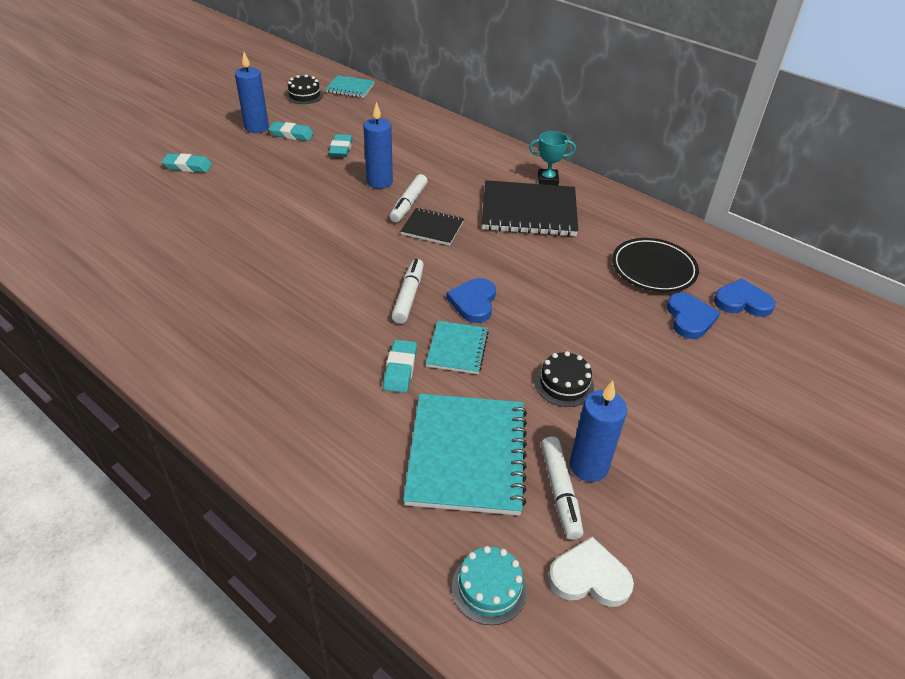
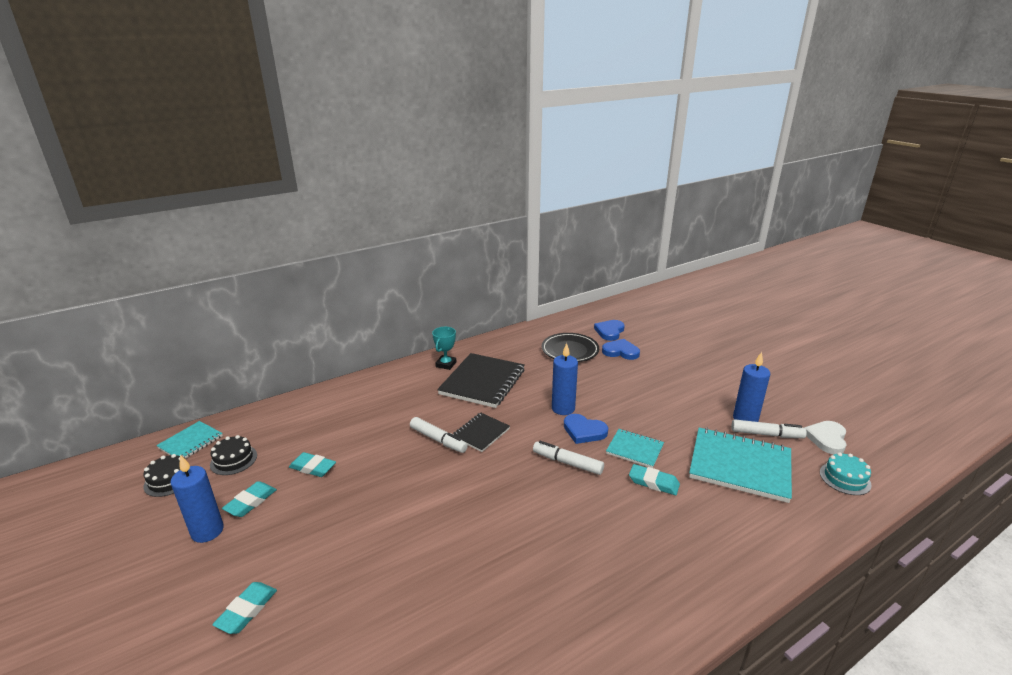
camera: 70 degrees left, 15 degrees down
(379, 182) = (392, 451): blue candle -> blue candle (563, 408)
(564, 384) = (675, 411): black cake -> black cake (233, 460)

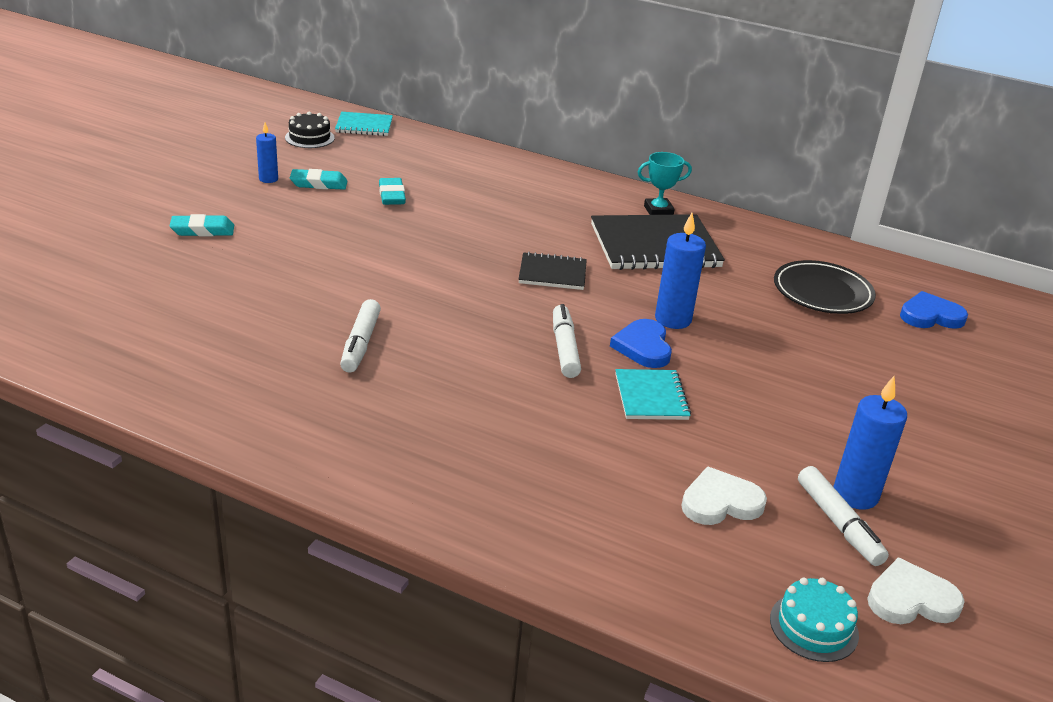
camera: 55 degrees right, 5 degrees up
(207, 531) = (268, 179): blue candle -> blue candle, size x0.60
(233, 460) = (362, 154): black cake -> none
(438, 440) = (509, 250): white marker -> white marker (360, 344)
(620, 352) = (885, 338): blue heart -> none
(653, 482) = (597, 425): turquoise eraser -> none
(740, 466) = (720, 502): turquoise notebook -> white heart

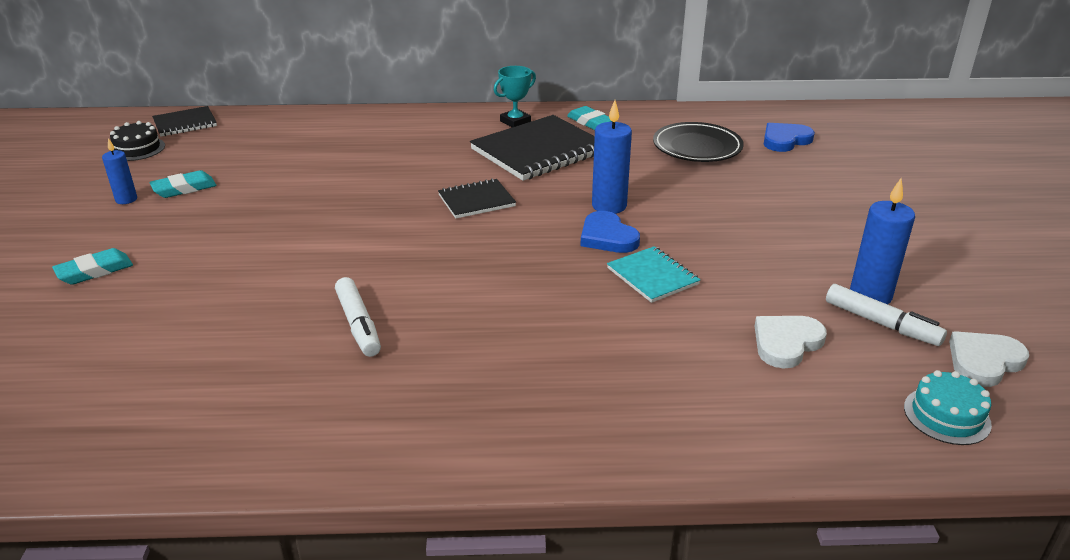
camera: 25 degrees left, 0 degrees up
(364, 126) = (185, 123): turquoise notebook -> black notebook
(392, 195) = (268, 178): turquoise eraser -> turquoise eraser (590, 122)
(564, 348) = (546, 261): white marker -> none

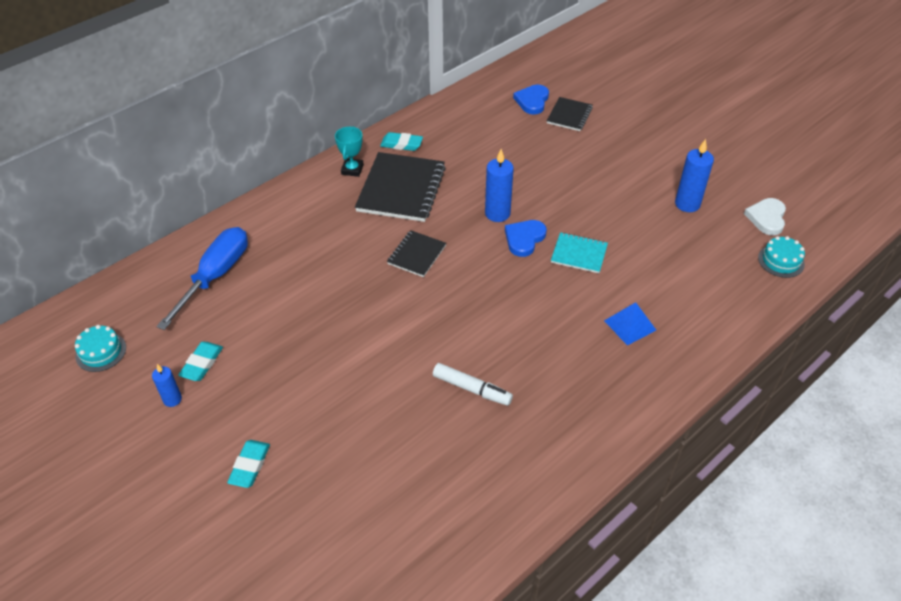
camera: 40 degrees left, 15 degrees up
(137, 149) = (101, 352): black cake -> turquoise cake
(185, 123) = (100, 305): black notebook -> black notebook (569, 115)
(291, 141) = (216, 275): none -> blue screwdriver
(607, 237) = (524, 239): blue heart -> blue heart turned 105 degrees clockwise
(619, 367) = (630, 325): none -> blue pyramid
(697, 147) = (491, 134): black plate -> none
(786, 343) = (683, 260): white heart -> none
(881, 324) = (708, 220): white marker -> none

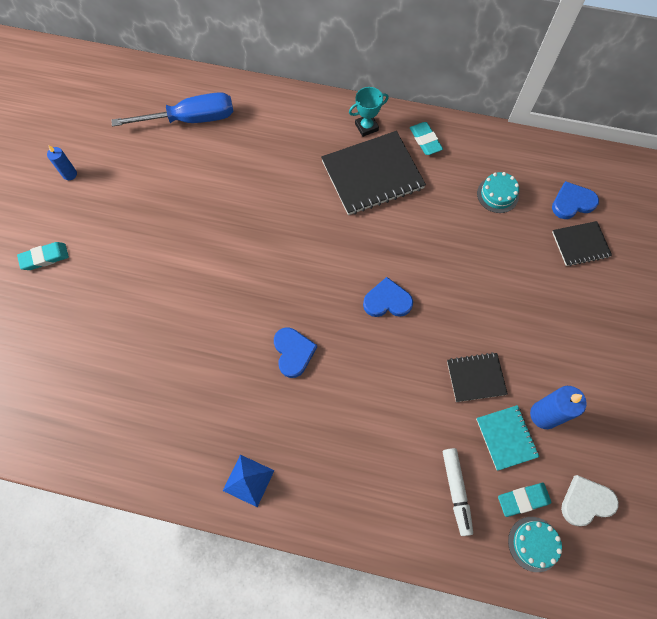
camera: 55 degrees right, 20 degrees up
(101, 352) = (82, 106): turquoise cake -> turquoise cake (497, 195)
(202, 363) = (109, 169): turquoise eraser -> turquoise eraser (523, 499)
(416, 255) = (308, 233): black notebook -> black notebook (476, 377)
(472, 389) = (199, 358): white marker -> white marker (456, 491)
(497, 213) = (401, 262): blue candle -> none
(521, 320) = (293, 352): none -> blue heart
(579, 254) = (402, 355): turquoise notebook -> turquoise notebook (506, 437)
(630, 325) = (348, 443): blue pyramid -> blue pyramid (248, 480)

